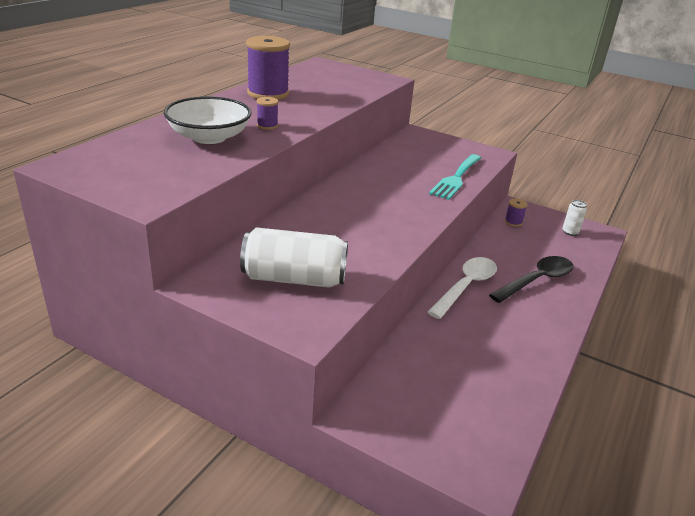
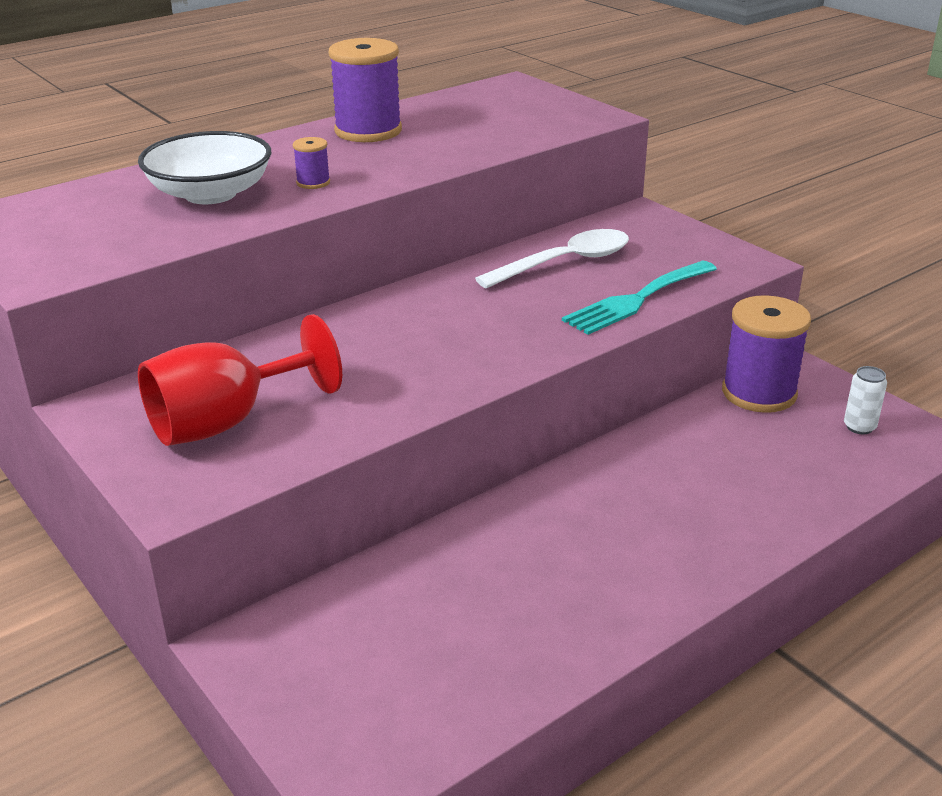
camera: 25 degrees right, 0 degrees up
(294, 279) = (226, 422): white can -> red goblet
(466, 287) = (573, 489): white spoon -> white spoon (565, 263)
(513, 222) = (759, 393): purple spool -> purple spool, size x2.21
(536, 280) = (714, 501): black spoon -> none

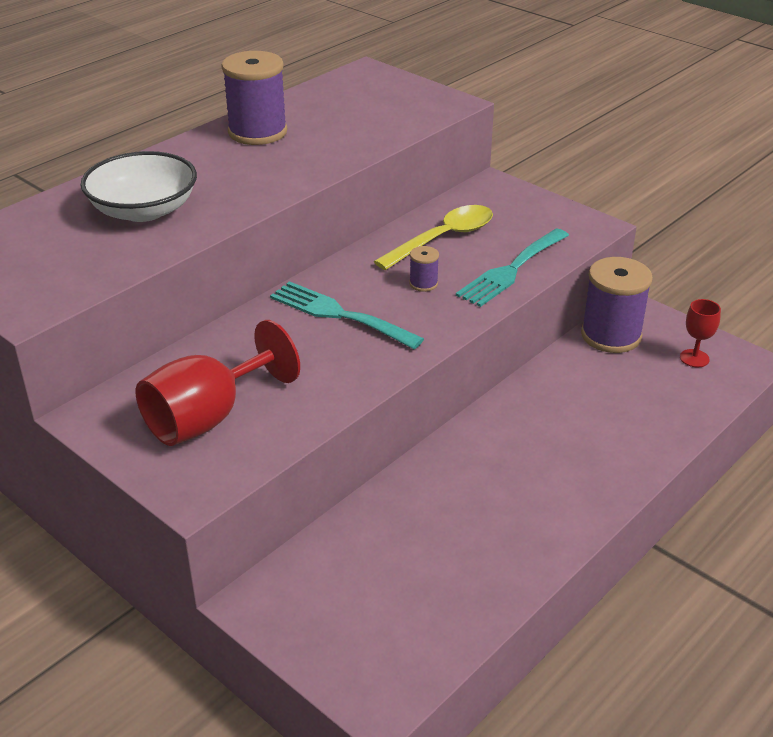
camera: 10 degrees left, 5 degrees up
(313, 182) = (229, 191): purple spool -> purple spool (423, 284)
(417, 329) = (339, 314): none -> turquoise fork
(565, 263) = (443, 239): white spoon -> yellow spoon
(859, 427) = (694, 358): white can -> red goblet

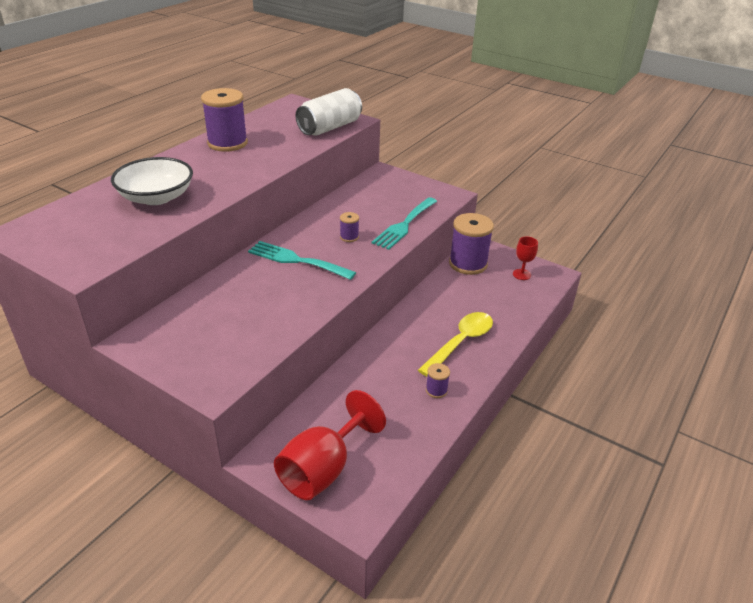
camera: 10 degrees left, 0 degrees up
(208, 418) = (217, 335): red goblet -> red goblet (323, 469)
(413, 113) = (329, 127): none -> white can
(443, 239) = (357, 208): yellow spoon -> yellow spoon (460, 343)
(527, 527) = (436, 390): none -> purple spool

